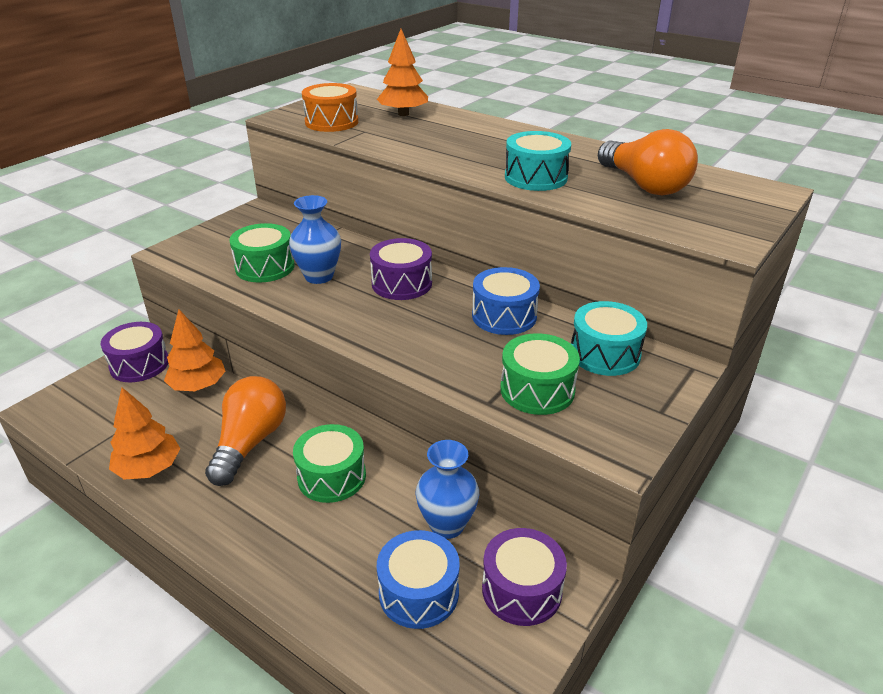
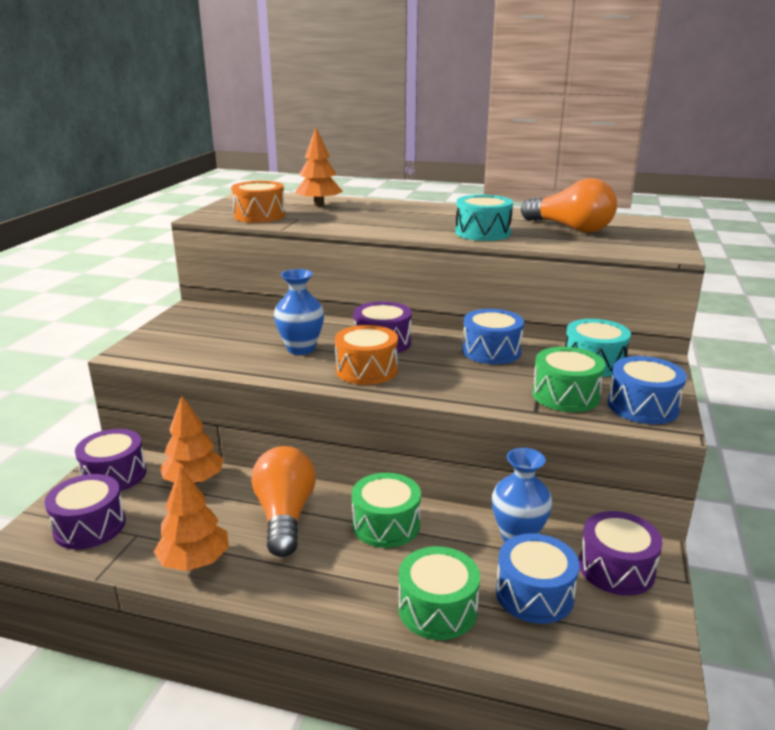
camera: 20 degrees left, 10 degrees down
(91, 411) = (89, 526): none -> purple drum
(265, 267) = (241, 350): green drum -> green drum (437, 609)
(360, 314) = (366, 370): none -> orange drum
(611, 424) = (643, 406): none -> blue drum

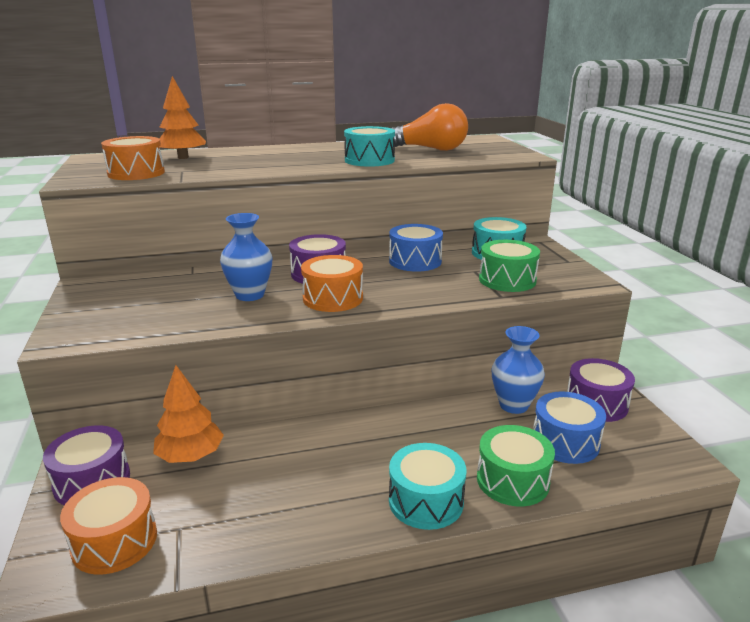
camera: 30 degrees left, 0 degrees up
(89, 526) = (114, 541): purple drum -> orange drum
(194, 561) = (268, 528): orange tree -> none
(285, 516) = (314, 456): orange light bulb -> none
(338, 593) = (426, 501): none -> turquoise drum
(386, 525) = (409, 431): green drum -> none
(643, 406) = (564, 275): blue drum -> none

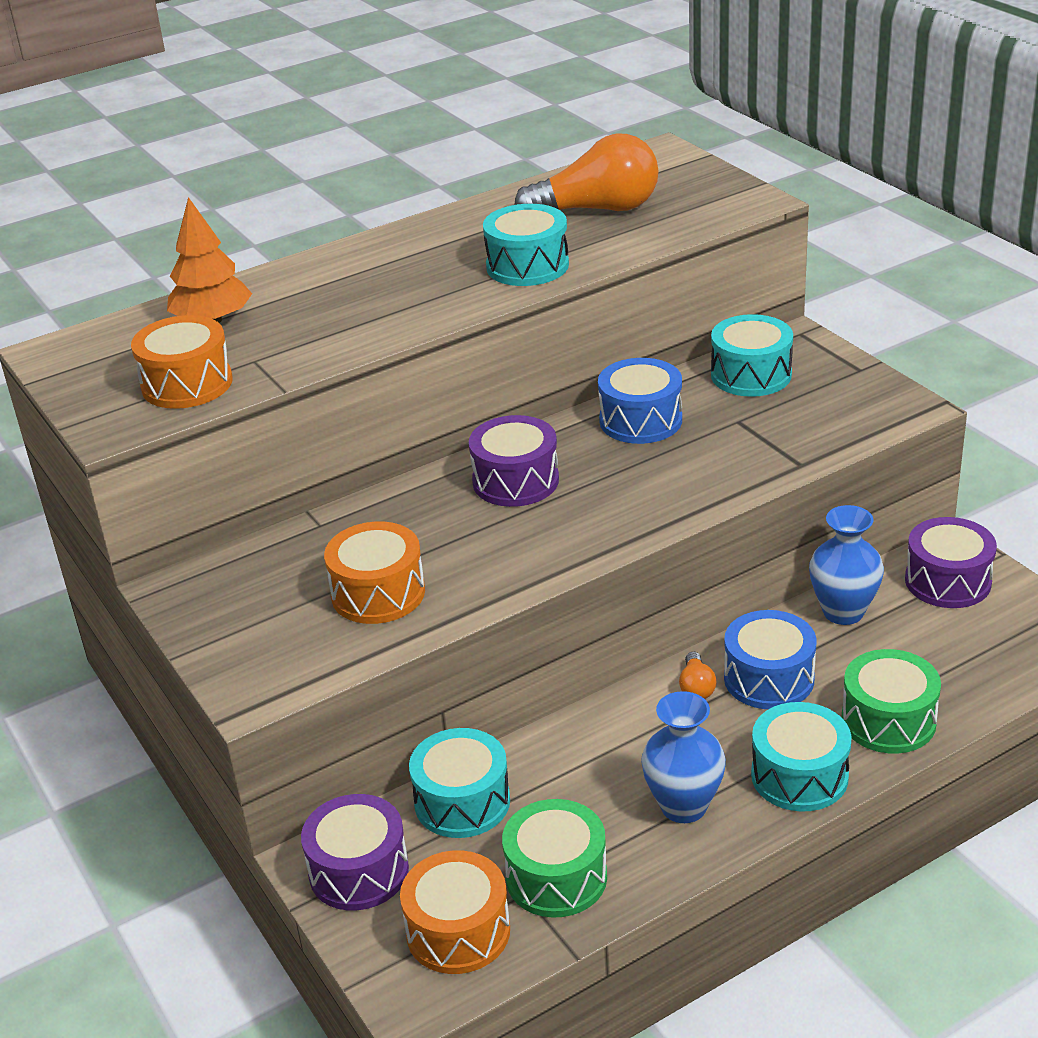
camera: 15 degrees left, 10 degrees up
(191, 456) = (462, 802): orange tree -> turquoise drum
(250, 295) = (447, 547): blue vase -> blue vase (683, 806)
(333, 298) = (572, 525): orange drum -> orange drum (378, 593)
(389, 426) = (696, 687): none -> orange light bulb
(507, 280) = (793, 430): green drum -> green drum (556, 877)
(565, 442) = (930, 650): blue drum -> blue drum (769, 678)

